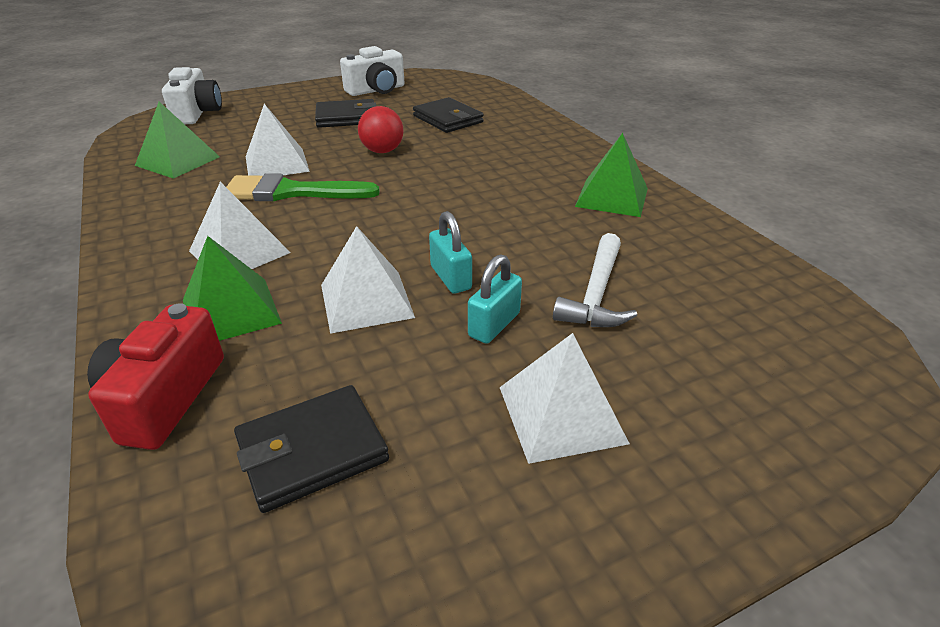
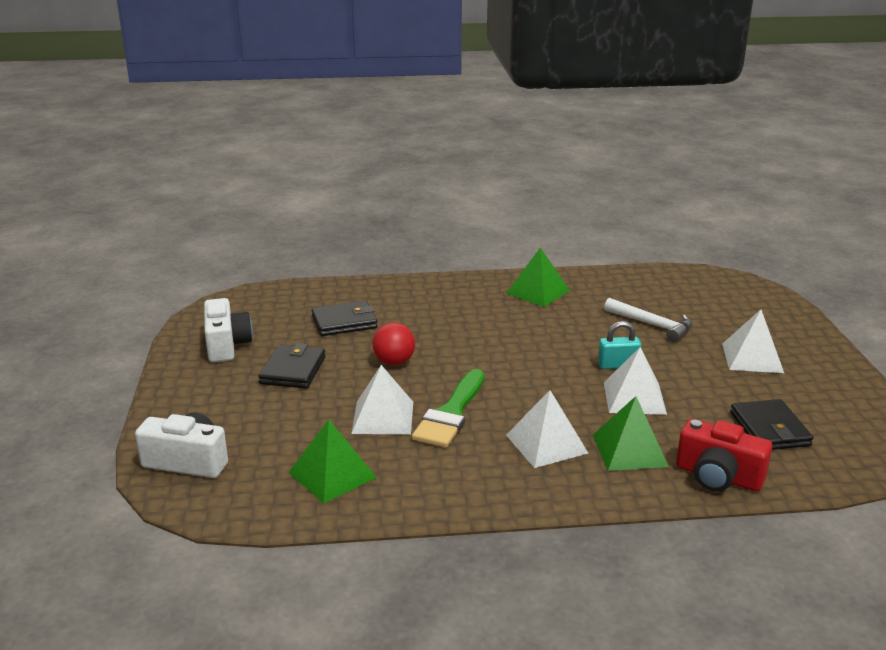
camera: 70 degrees left, 10 degrees down
(494, 325) = (673, 360): turquoise padlock -> none

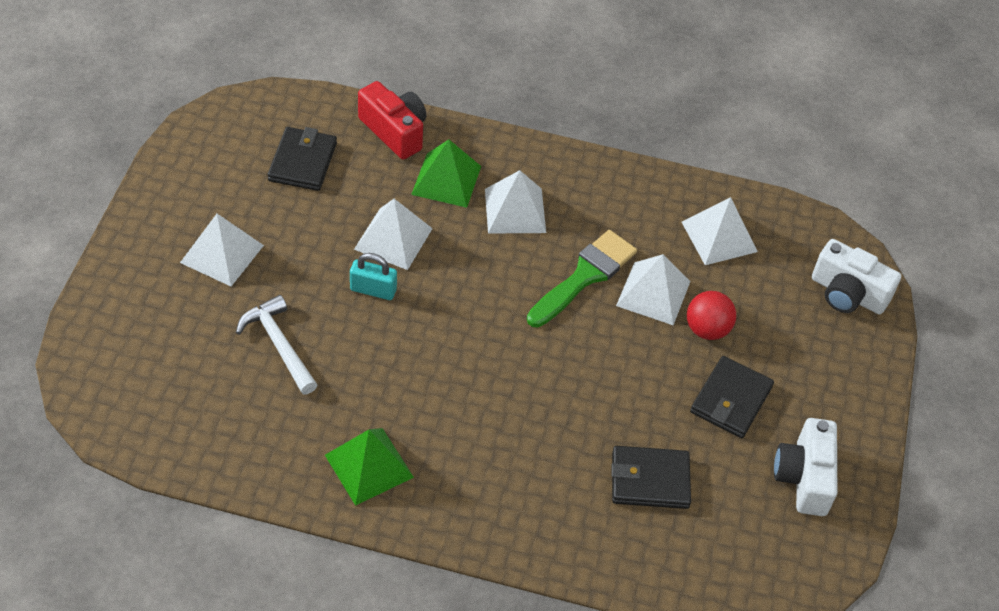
camera: 165 degrees left, 25 degrees up
(332, 475) = (719, 236): green pyramid -> white pyramid
(394, 362) = (614, 376): red ball -> red ball (707, 329)

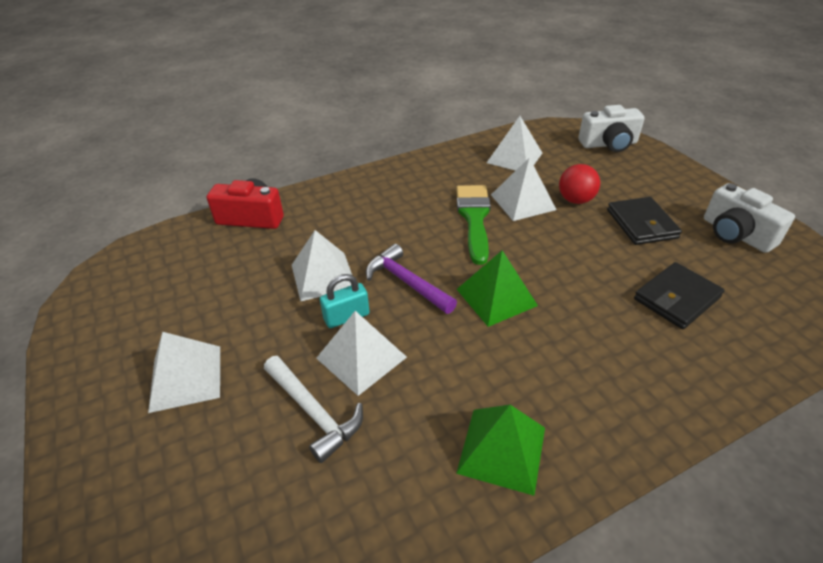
camera: 35 degrees left, 10 degrees down
(279, 345) = (313, 412): white hammer -> white hammer turned 150 degrees counterclockwise
(302, 162) = (197, 273): black wallet -> none
(446, 180) = (320, 222): green pyramid -> green pyramid (496, 297)
(451, 295) = (407, 282): none -> purple hammer
(515, 210) = (386, 212): white pyramid -> white pyramid (361, 357)

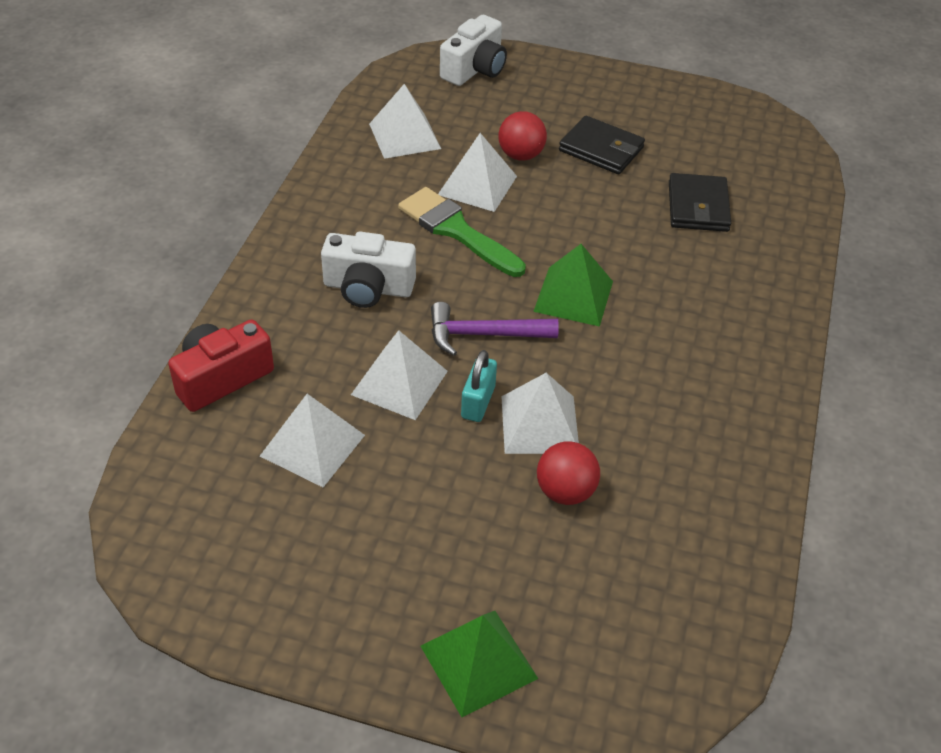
camera: 50 degrees left, 5 degrees up
(186, 377) = (420, 557): white pyramid -> white pyramid (312, 445)
(313, 412) = (565, 491): white hammer -> red ball
(501, 449) = (720, 408): green pyramid -> green pyramid (478, 662)
(736, 234) = (677, 117): white camera -> white camera (368, 288)

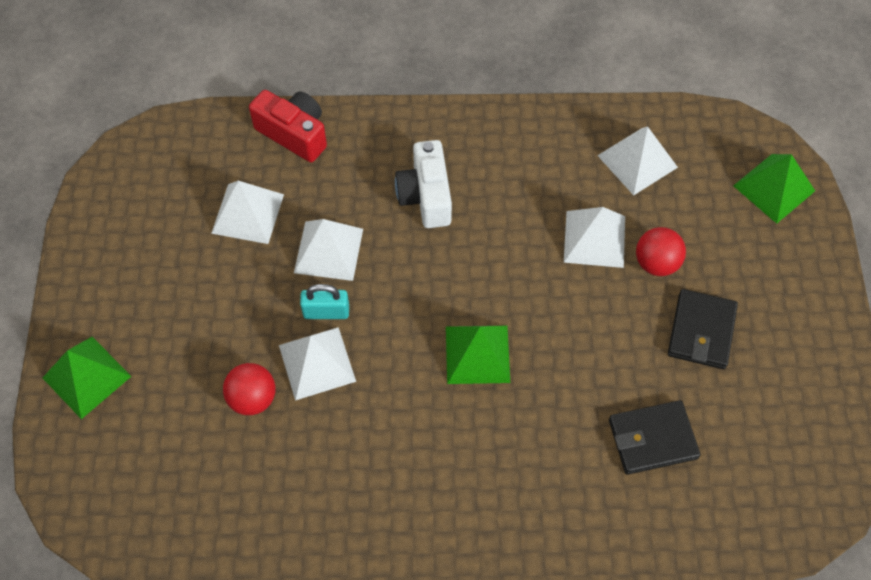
camera: 75 degrees right, 15 degrees up
(456, 230) = (524, 239): green brush -> none
(475, 69) = (774, 188): white camera -> green pyramid
(484, 334) = (403, 296): purple hammer -> none

